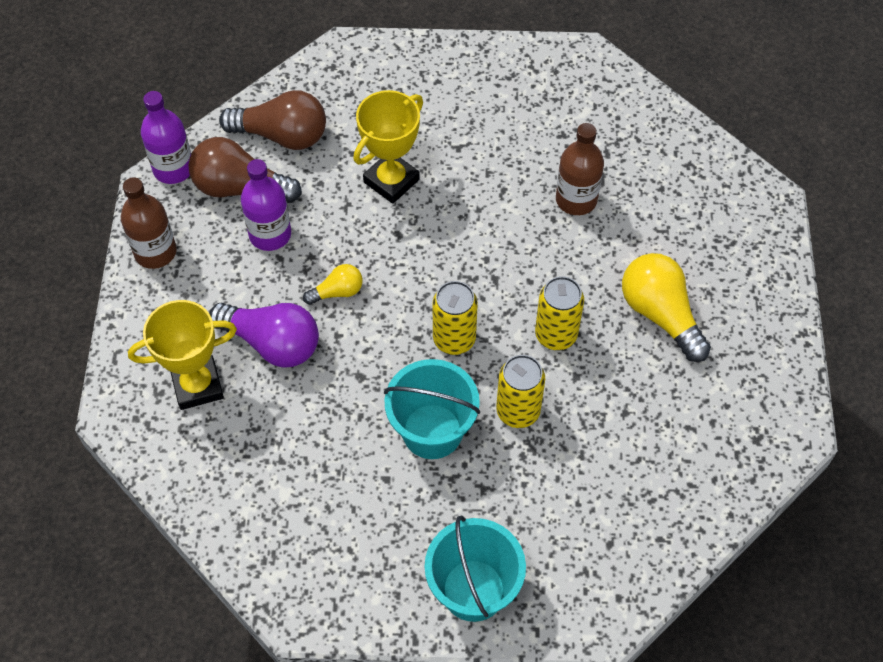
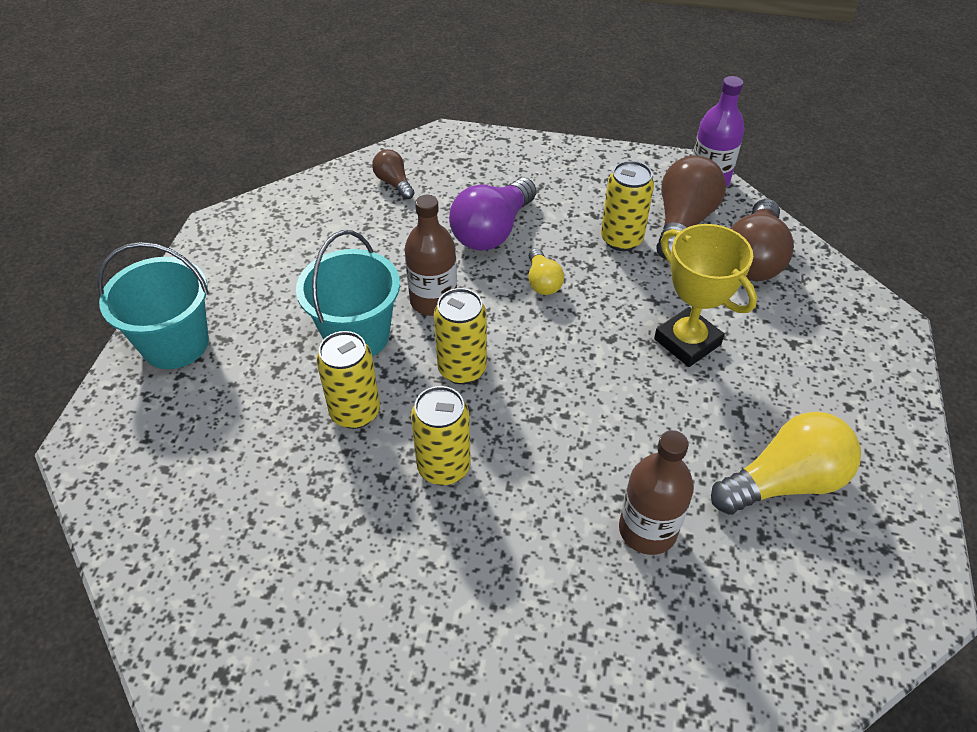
camera: 100 degrees right, 10 degrees down
(155, 252) = (610, 165): brown bottle -> brown bottle (433, 301)
(197, 386) = (459, 182): yellow trophy -> none
(205, 450) = (394, 183): none -> brown light bulb
(270, 234) = (621, 239): purple bottle -> yellow can
(660, 314) = (445, 595): yellow light bulb -> yellow light bulb (784, 482)

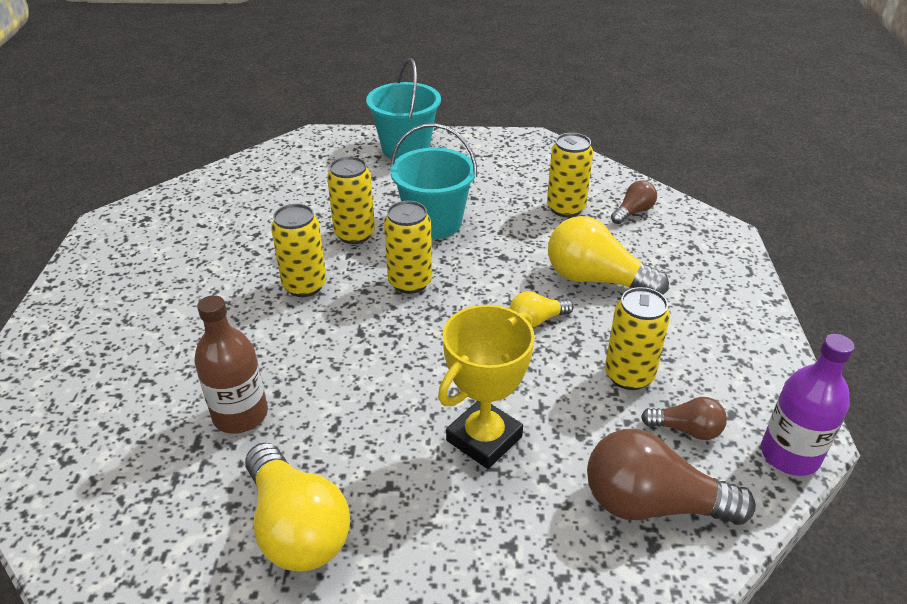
camera: 80 degrees right, 10 degrees down
(369, 227) = (565, 208): none -> yellow can
(433, 301) = (487, 256): brown bottle -> none
(492, 231) = (596, 279): purple light bulb -> yellow light bulb
(682, 223) = (686, 429): brown light bulb -> brown light bulb, size x0.53

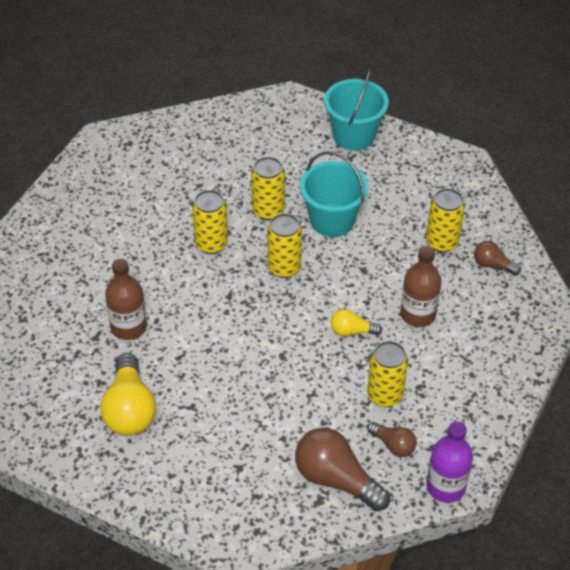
camera: 25 degrees right, 10 degrees up
(484, 438) = (263, 400): yellow trophy -> none
(596, 279) = (418, 314): yellow light bulb -> brown bottle
(633, 212) = (492, 265): brown light bulb -> brown light bulb turned 135 degrees counterclockwise

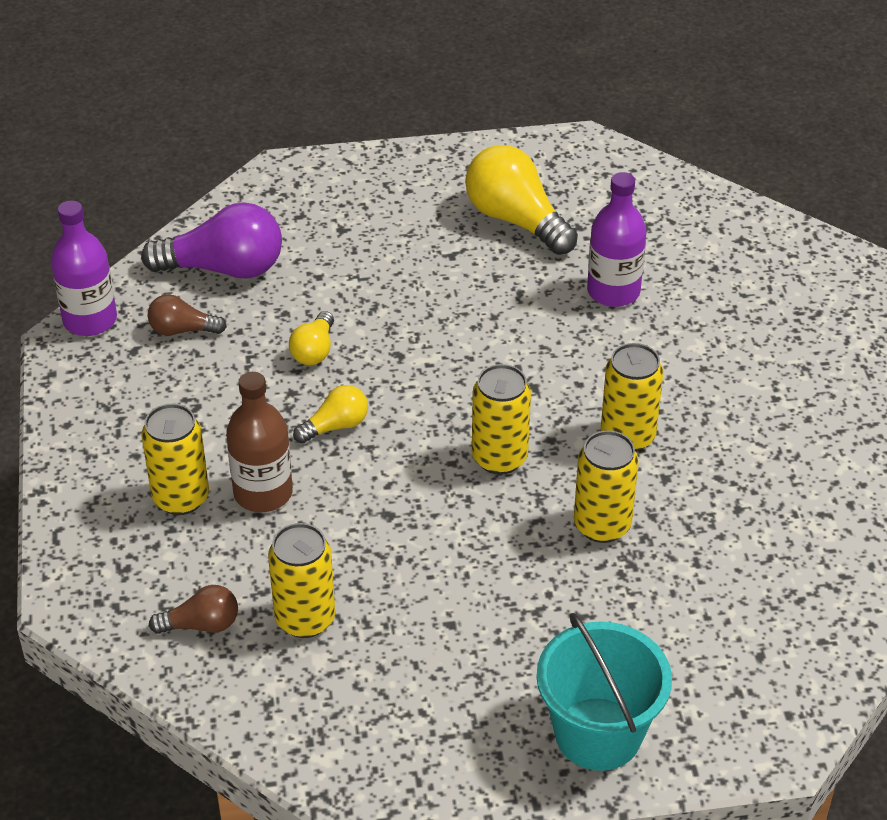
camera: 145 degrees right, 5 degrees down
(128, 327) = (613, 291): brown bottle -> purple bottle
(326, 385) = (314, 350): none -> yellow light bulb
(332, 220) = (497, 562): turquoise bucket -> none
(336, 479) = (223, 268): brown light bulb -> purple light bulb
(385, 395) = (233, 375): yellow can -> yellow can (181, 498)

